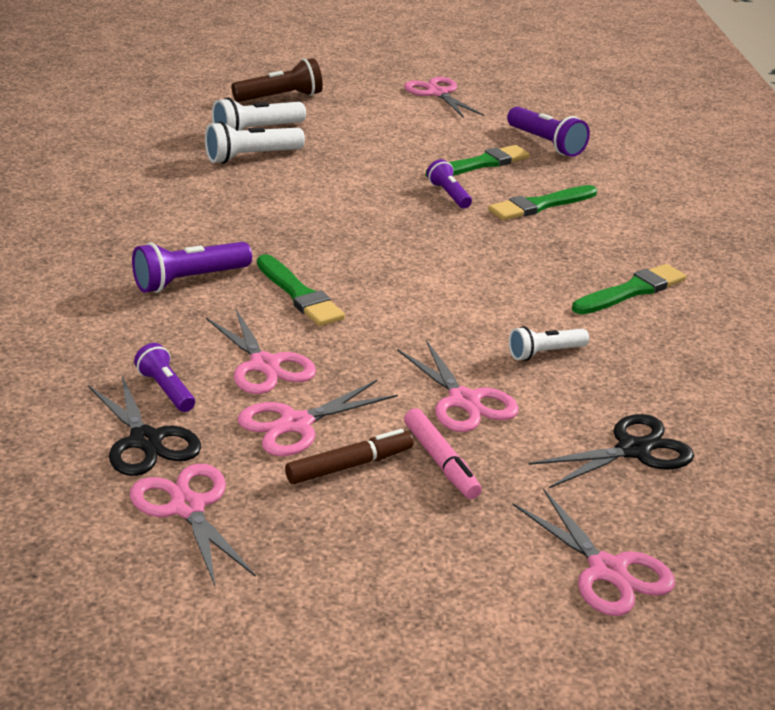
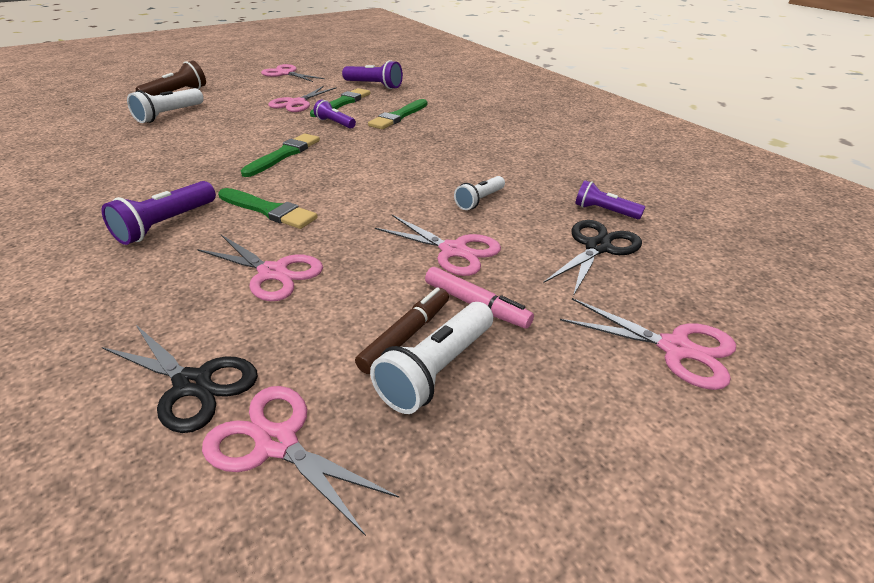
camera: 25 degrees left, 5 degrees up
(166, 390) = (190, 324): purple flashlight -> purple flashlight (604, 211)
(251, 157) = (174, 130): white flashlight -> white flashlight (437, 370)
(295, 424) = (333, 315): pink scissors -> pink scissors (297, 103)
(632, 291) = (497, 149): green brush -> green brush (284, 155)

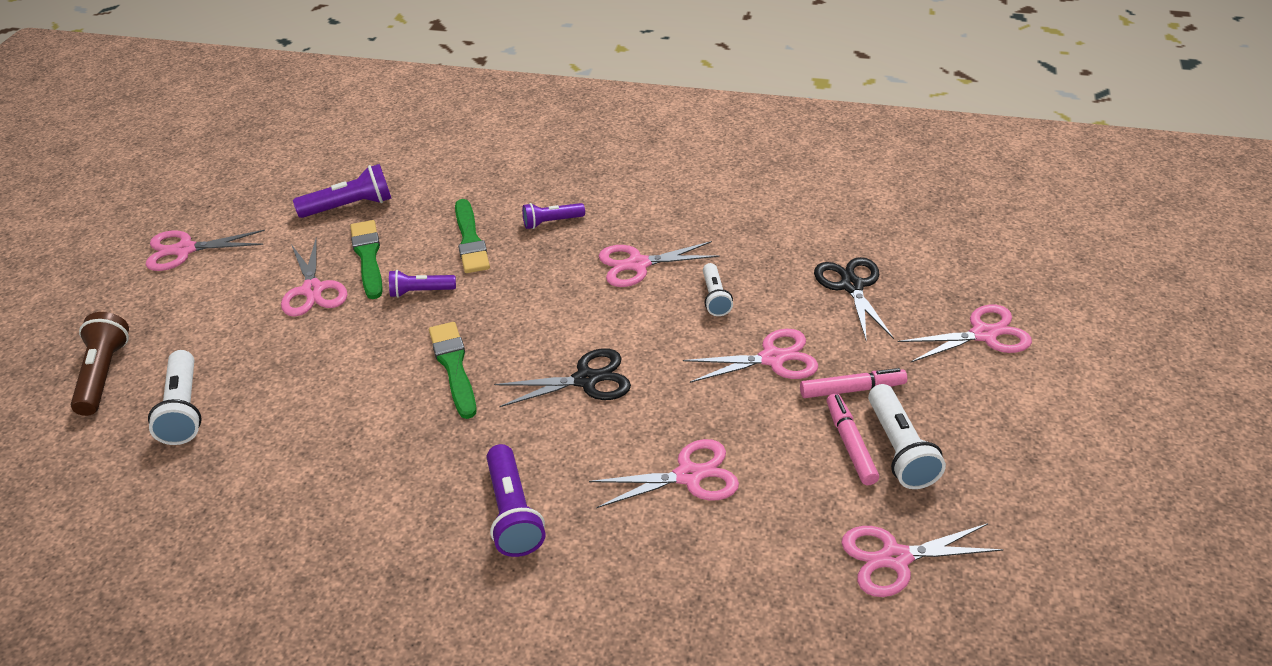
camera: 45 degrees left, 5 degrees up
(193, 384) = (794, 578): black scissors -> black scissors (586, 380)
(268, 210) = (571, 432): green brush -> none
(406, 336) = (850, 444): brown marker -> pink marker
(464, 164) = (638, 264): none -> pink scissors
(604, 211) = (811, 247): purple flashlight -> purple flashlight (551, 222)

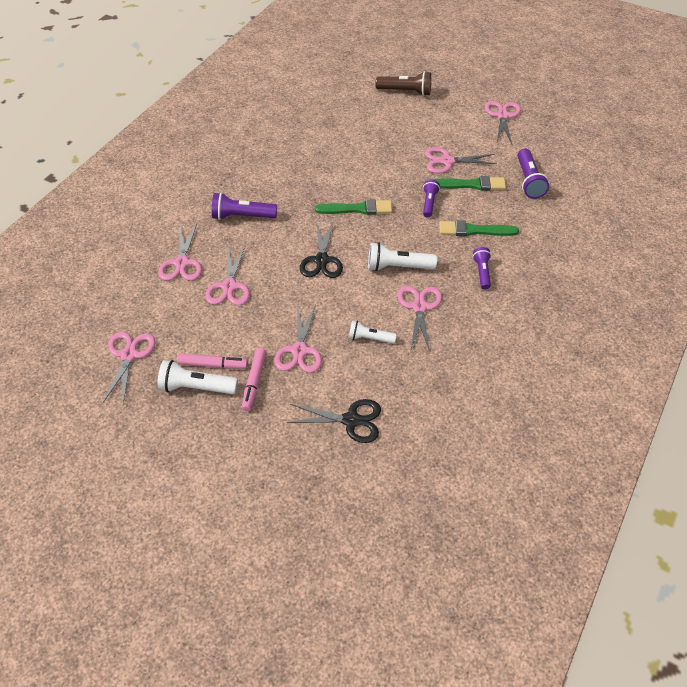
camera: 105 degrees right, 10 degrees up
(184, 409) = (368, 116): white flashlight -> white flashlight (398, 267)
(983, 334) = (268, 481): pink scissors -> pink scissors (182, 263)

